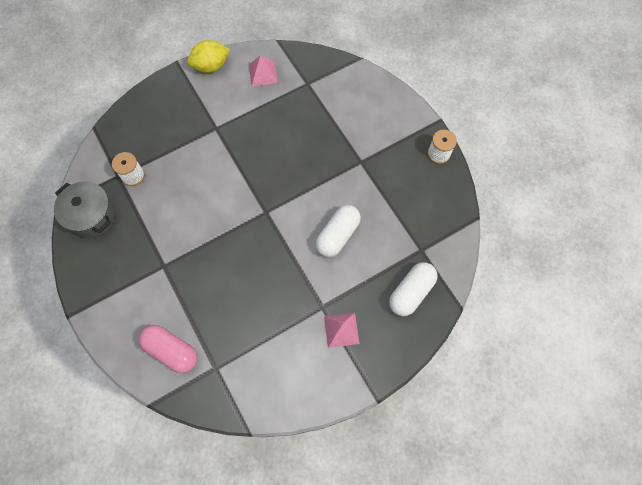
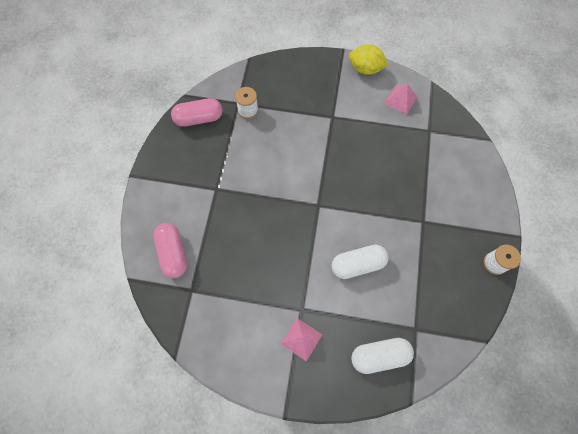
camera: 40 degrees right, 0 degrees up
(92, 216) = (199, 118): grey pot -> pink capsule

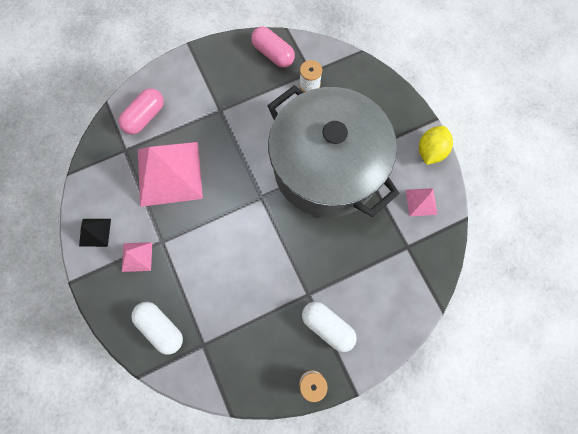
camera: 55 degrees right, 5 degrees up
(243, 265) = (169, 173): none -> pink pyramid
(252, 364) = (95, 232): none -> black pyramid
(328, 143) = (326, 168): none -> grey pot
(358, 264) = (229, 262): white capsule -> white capsule (327, 326)
(365, 69) = (430, 151): yellow lemon -> yellow lemon turned 45 degrees clockwise

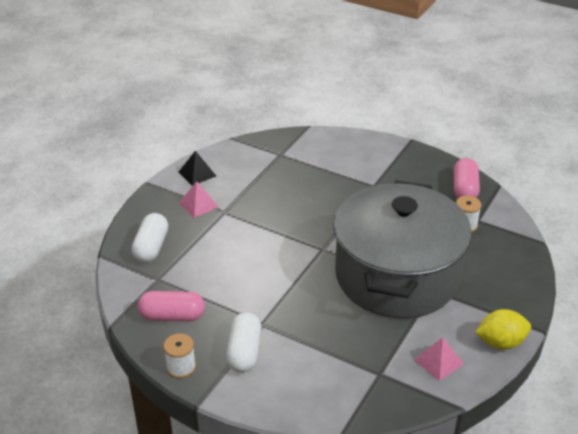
camera: 55 degrees right, 35 degrees down
(145, 117) = (320, 150): pink capsule -> pink capsule (172, 316)
(169, 173) = (286, 186): pink pyramid -> none

